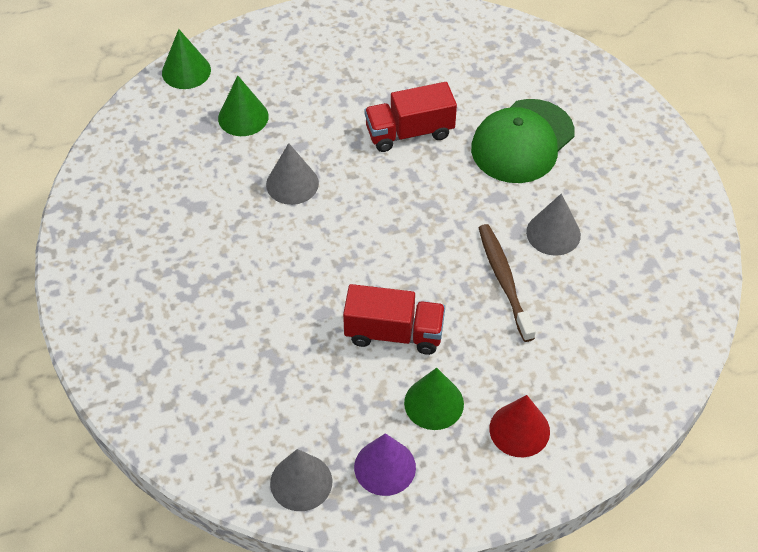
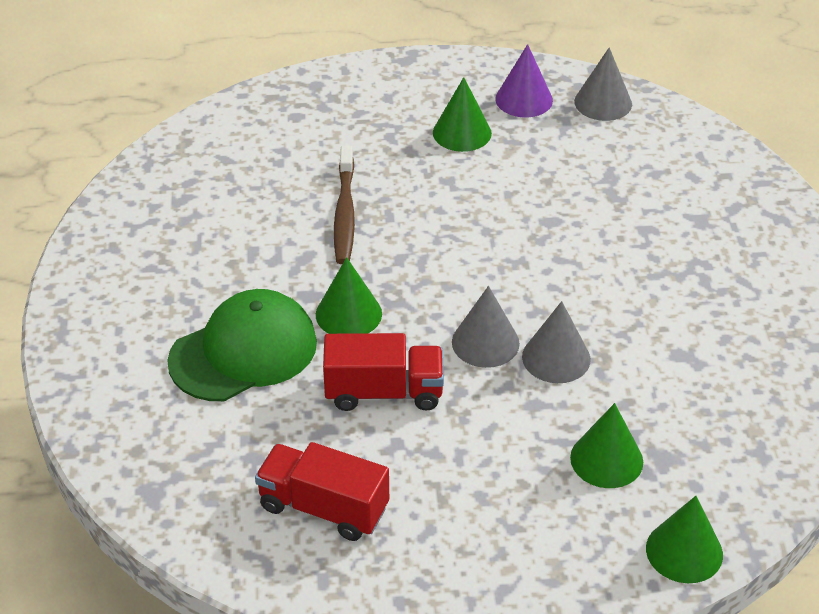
camera: 165 degrees left, 10 degrees down
(394, 333) = (481, 191): red truck -> red truck (323, 508)
(460, 187) = (348, 314): none -> green cone
(519, 430) = (390, 102): red cone -> none
(553, 233) = (266, 246): grey cone -> grey cone (485, 342)

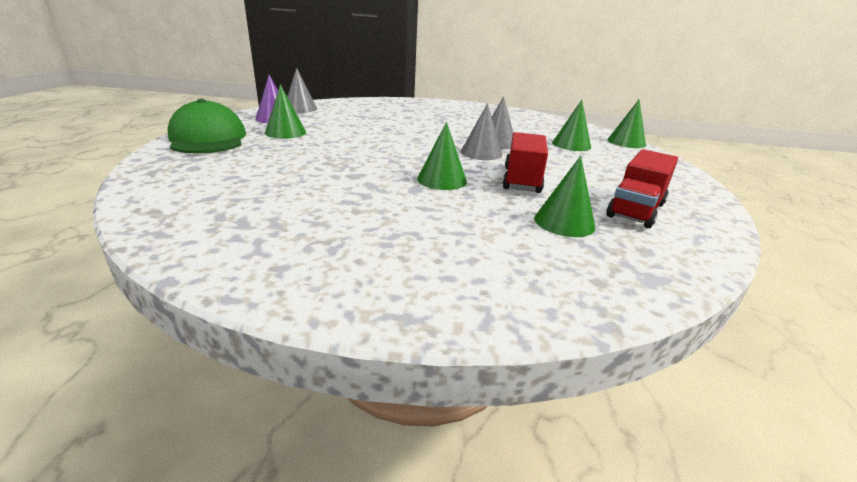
camera: 80 degrees left, 15 degrees down
(244, 352) = (471, 218): green cap -> green cap (208, 138)
(260, 431) = (564, 222): none -> green cone
(345, 213) = (332, 168): brown toothbrush -> none

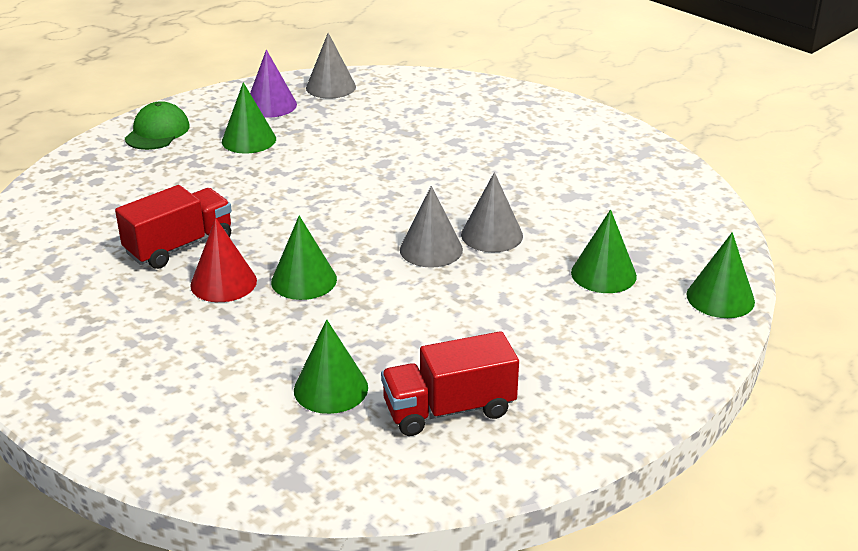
camera: 40 degrees right, 5 degrees up
(208, 138) = (157, 132): green cap -> green cap, size x0.62
(393, 193) = (223, 283): none -> red cone
(522, 180) = (396, 314): red truck -> red truck (179, 246)

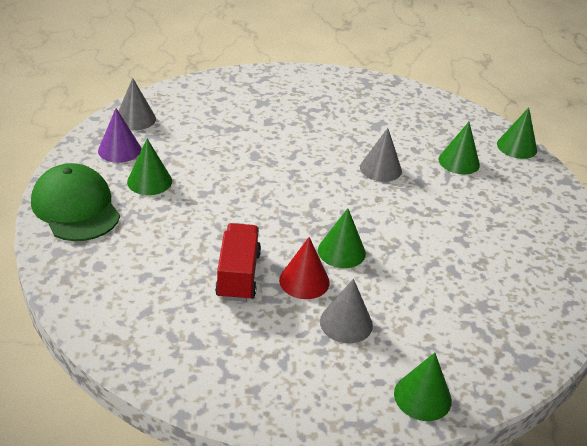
camera: 50 degrees left, 5 degrees up
(157, 132) = (76, 207): green cap -> green cap, size x1.62
(331, 388) = (458, 301): green cone -> green cone (422, 397)
(431, 249) = (368, 194): grey cone -> grey cone (346, 323)
(449, 409) = (519, 274): red truck -> none

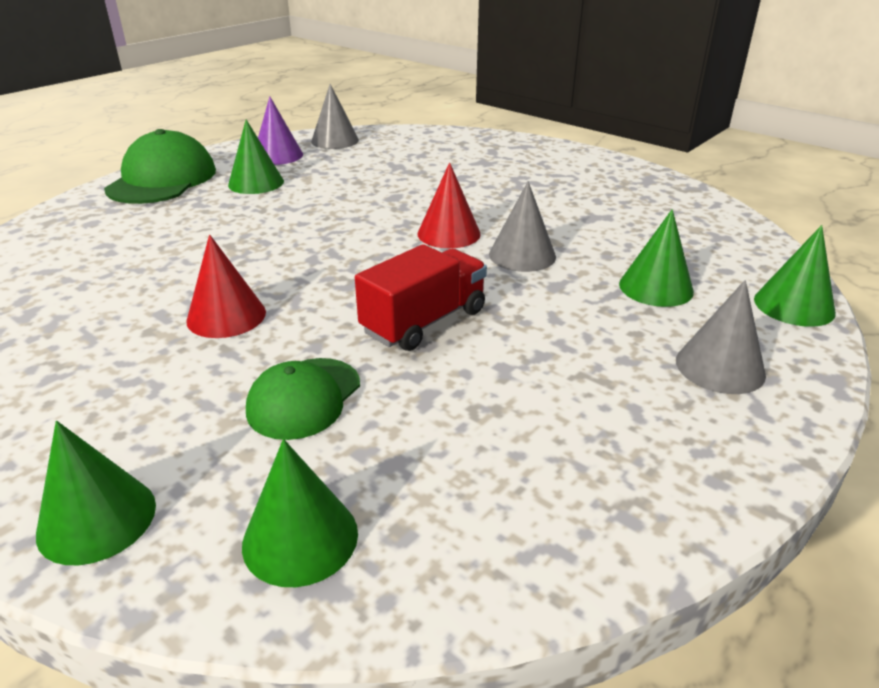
camera: 45 degrees right, 5 degrees down
(238, 275) = (176, 281): red truck -> red truck (424, 322)
(326, 170) = (449, 233): none -> red cone
(341, 251) = (321, 309): green cone -> green cone (300, 538)
(346, 323) = (185, 378): grey cone -> grey cone (720, 367)
(410, 300) = (304, 398): none -> green cap

